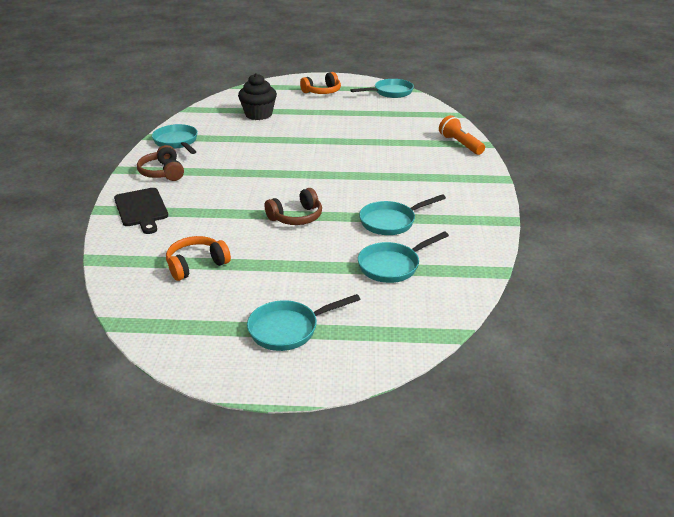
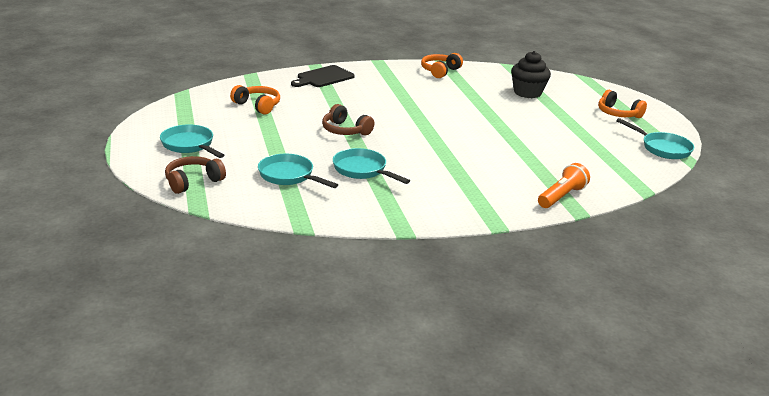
camera: 70 degrees right, 5 degrees down
(162, 173) = (383, 75): brown headphones -> brown headphones (193, 181)
(177, 142) = (440, 71): turquoise pan -> orange headphones

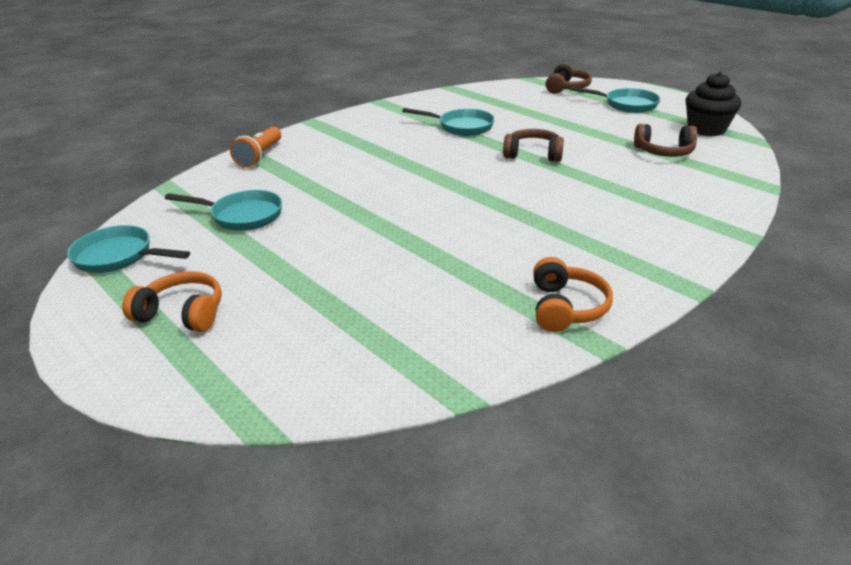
camera: 155 degrees right, 5 degrees up
(257, 106) = (664, 152): orange headphones -> brown headphones
(289, 176) = (510, 108): turquoise pan -> turquoise pan (242, 216)
(323, 77) = (691, 217): black cutting board -> none
(527, 93) = (367, 309): black cupcake -> black cupcake (706, 129)

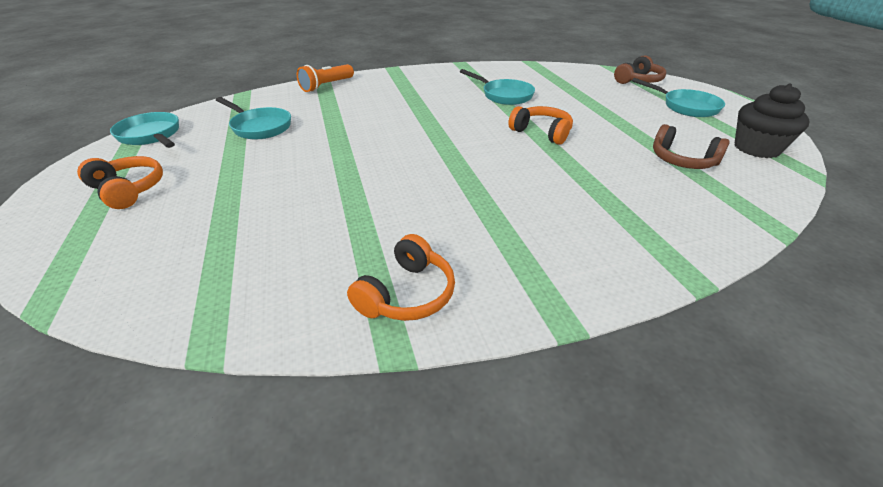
camera: 25 degrees right, 5 degrees up
(533, 154) = (541, 132): brown headphones -> orange headphones

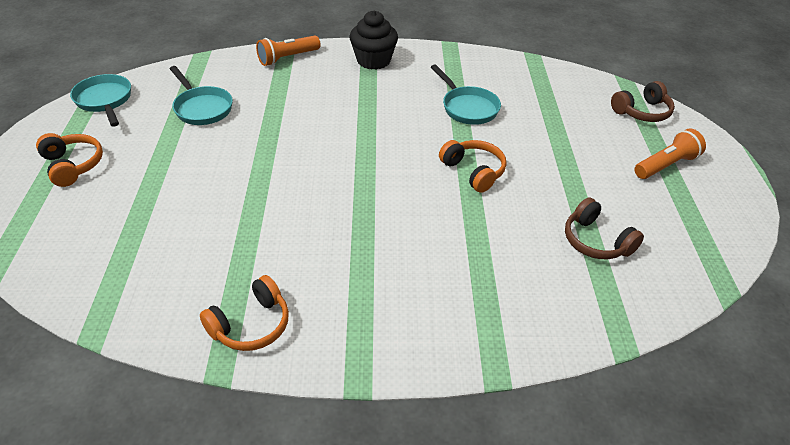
camera: 15 degrees right, 5 degrees up
(686, 107) = (666, 165): turquoise pan -> orange flashlight
(756, 148) = (695, 243): black cupcake -> black cupcake (373, 60)

